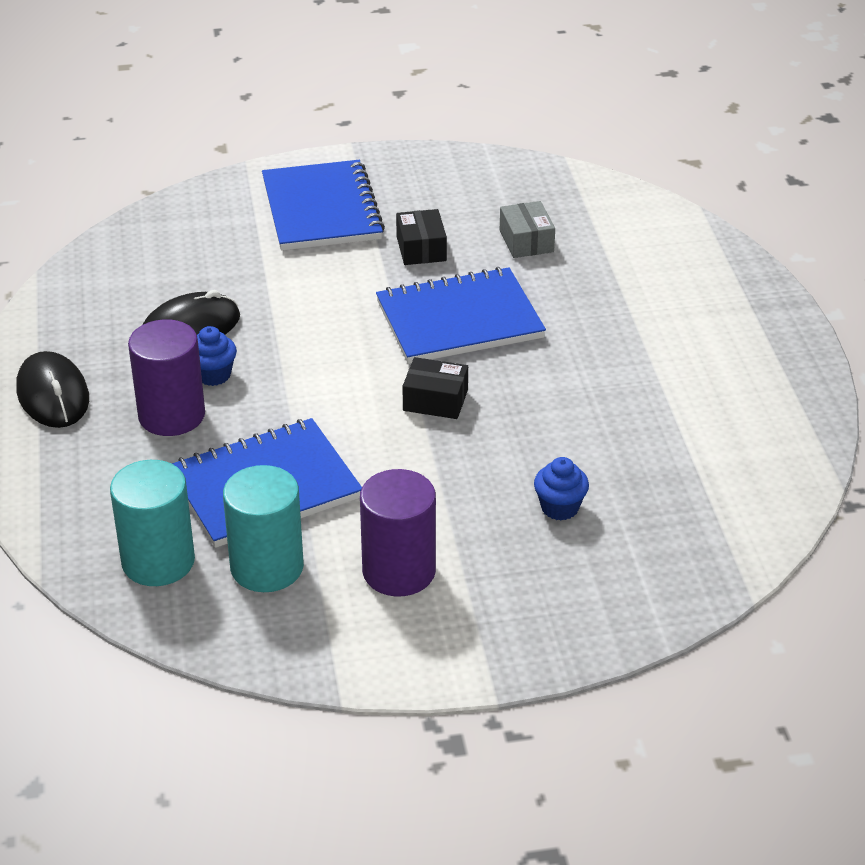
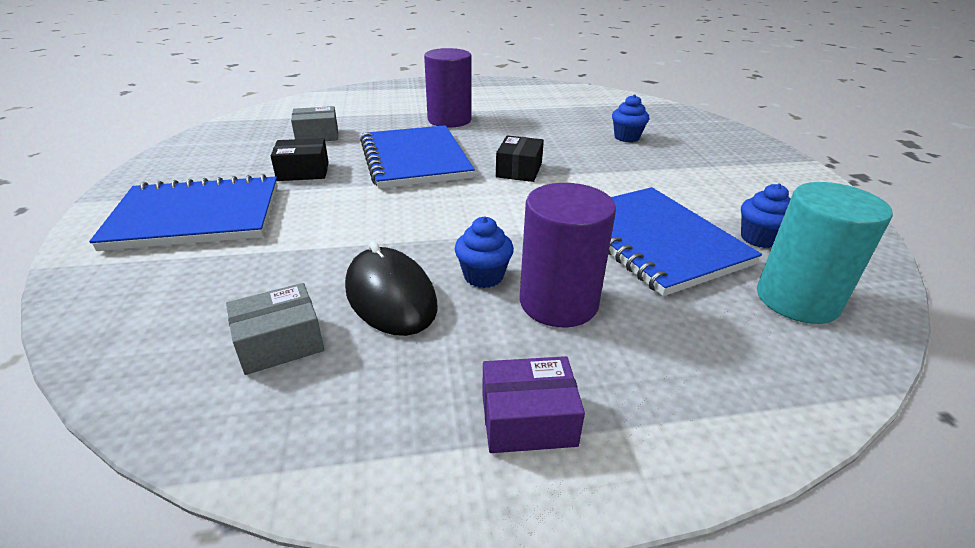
camera: 90 degrees left, 5 degrees down
(53, 395) = (528, 419): black mouse -> purple box
(142, 286) = (280, 343): none -> grey box
(267, 567) = (759, 238): turquoise cylinder -> blue cupcake
(399, 571) = (722, 186): purple cylinder -> purple cylinder (449, 120)

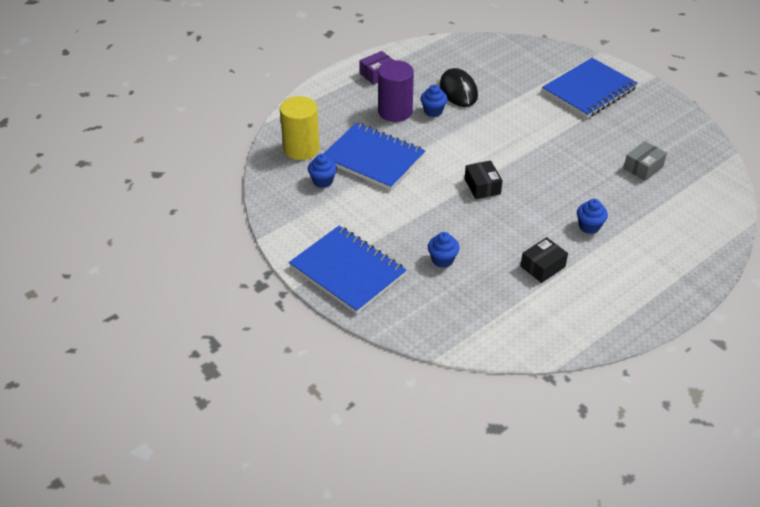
camera: 150 degrees right, 10 degrees up
(280, 343) = (473, 64): grey box -> none
(303, 171) = (595, 134): black box -> black box (542, 266)
(390, 296) = (458, 90): black mouse -> black mouse turned 45 degrees clockwise
(415, 160) = (552, 170): blue notebook -> blue notebook (347, 271)
(449, 120) = (589, 226): purple cylinder -> blue cupcake
(797, 299) = (301, 149): turquoise cylinder -> yellow cylinder

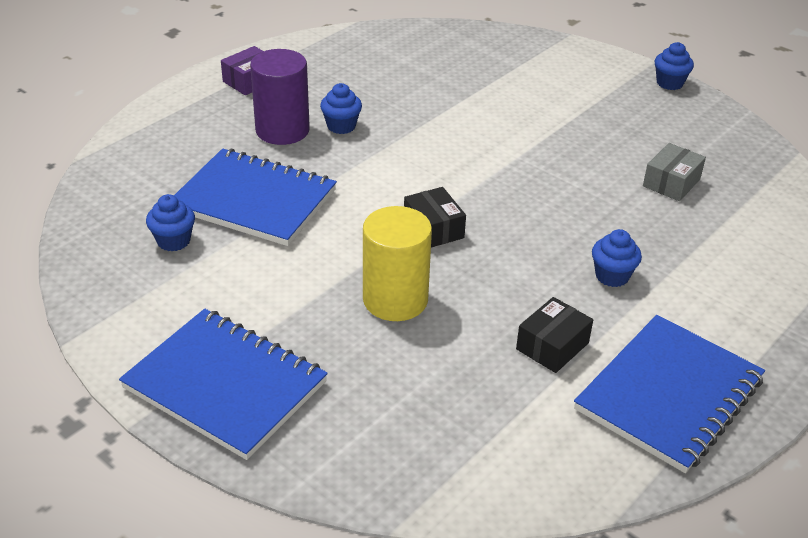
camera: 10 degrees left, 5 degrees down
(301, 149) = (136, 194): yellow cylinder -> yellow cylinder (395, 300)
(442, 260) = (386, 350): blue cupcake -> blue cupcake (669, 83)
(458, 90) = (376, 95): black mouse -> none
(589, 90) = (567, 84): blue notebook -> blue notebook (669, 395)

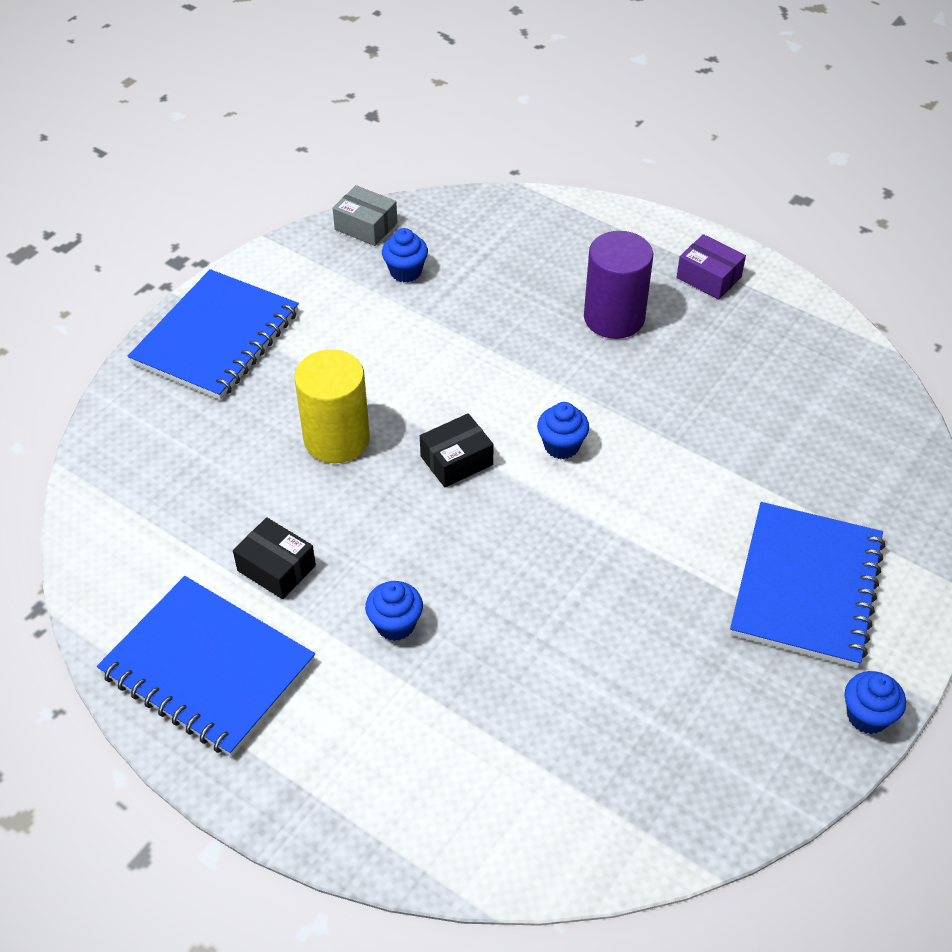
camera: 85 degrees right, 10 degrees up
(254, 200) = (480, 315): blue notebook -> blue notebook (806, 587)
(341, 126) = (637, 365): blue cupcake -> blue cupcake (561, 446)
(671, 183) = (598, 699): grey box -> grey box (366, 226)

